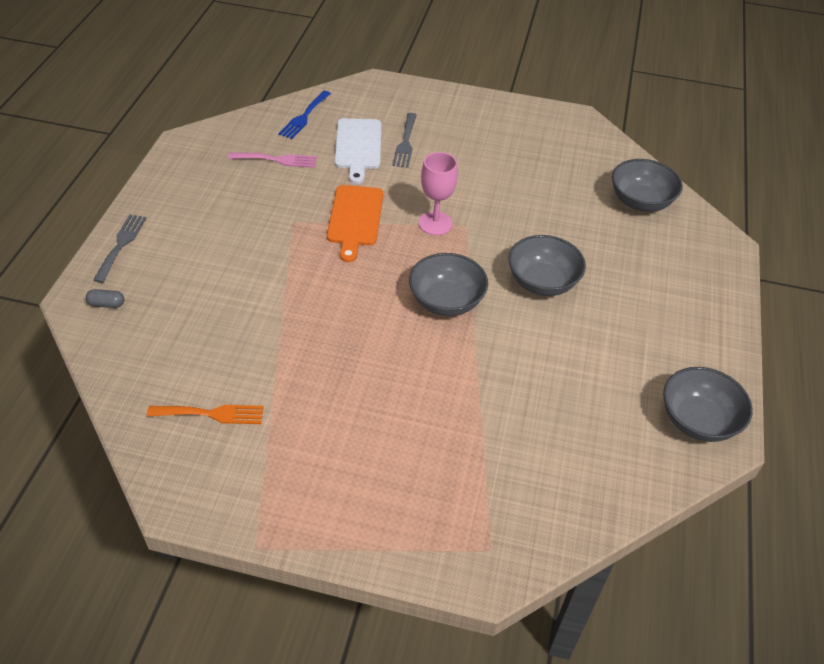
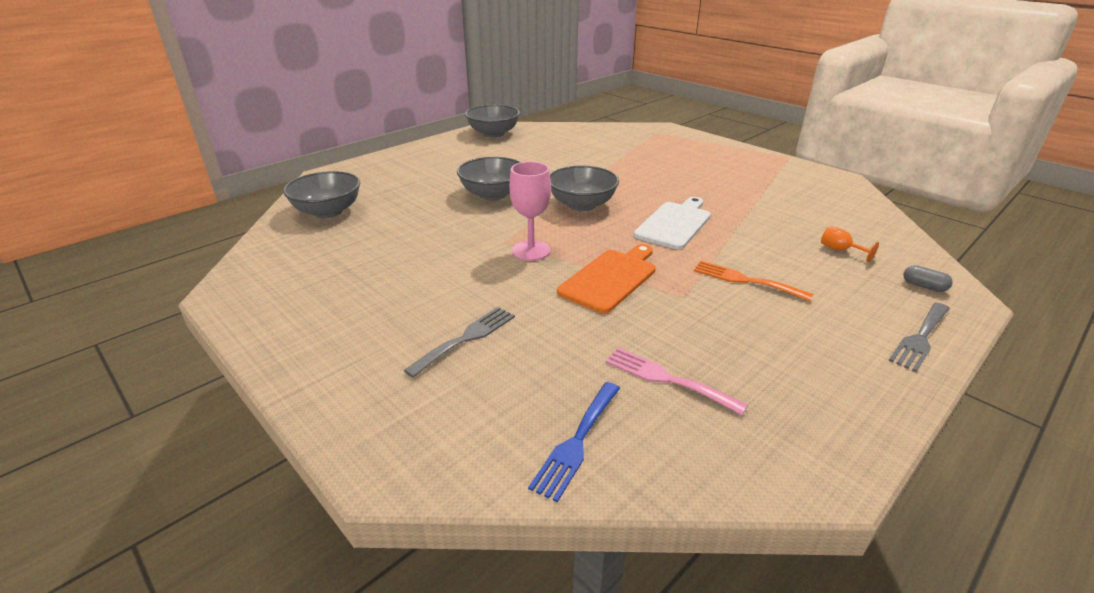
camera: 145 degrees left, 15 degrees down
(177, 328) = (840, 250): none -> orange goblet
(212, 414) = (811, 202): orange fork -> orange fork (745, 280)
(304, 117) = (576, 442): blue fork -> blue fork turned 150 degrees clockwise
(358, 147) = (534, 356): white cutting board -> white cutting board (674, 223)

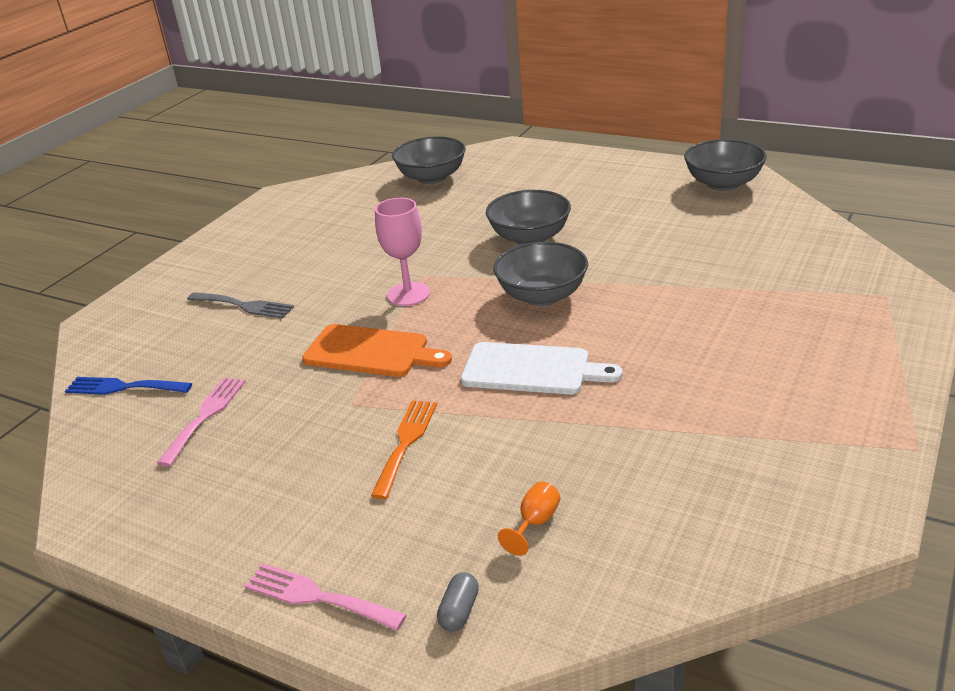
camera: 75 degrees right, 0 degrees up
(920, 338) = (317, 597): grey fork -> pink fork

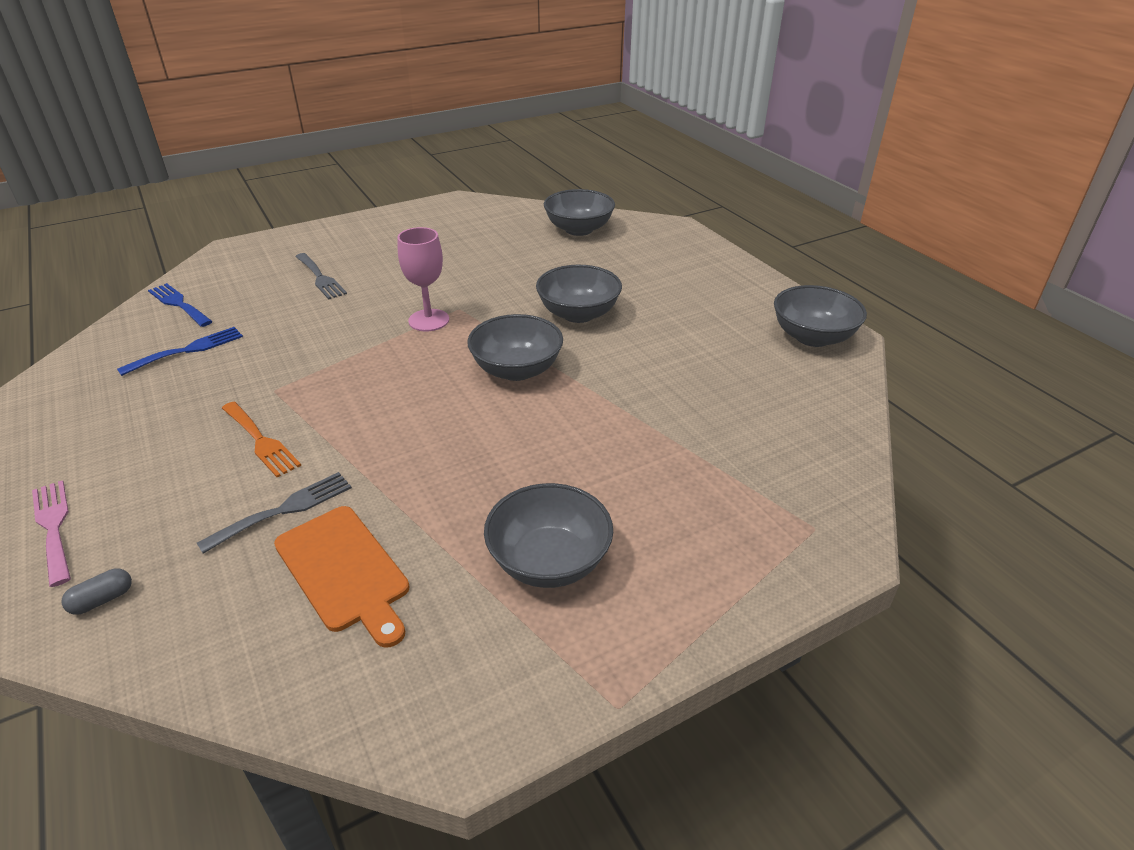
camera: 30 degrees right, 5 degrees up
(205, 416) = (188, 350): pink fork -> blue fork
(371, 352) = (342, 355): orange cutting board -> orange cutting board (344, 571)
(406, 443) = (261, 441): orange fork -> orange fork turned 90 degrees clockwise
(510, 474) = (284, 510): none -> grey fork
(532, 369) = (421, 430): white cutting board -> none
(535, 523) = (242, 563): orange goblet -> none
(756, 398) = (549, 561): none -> grey bowl

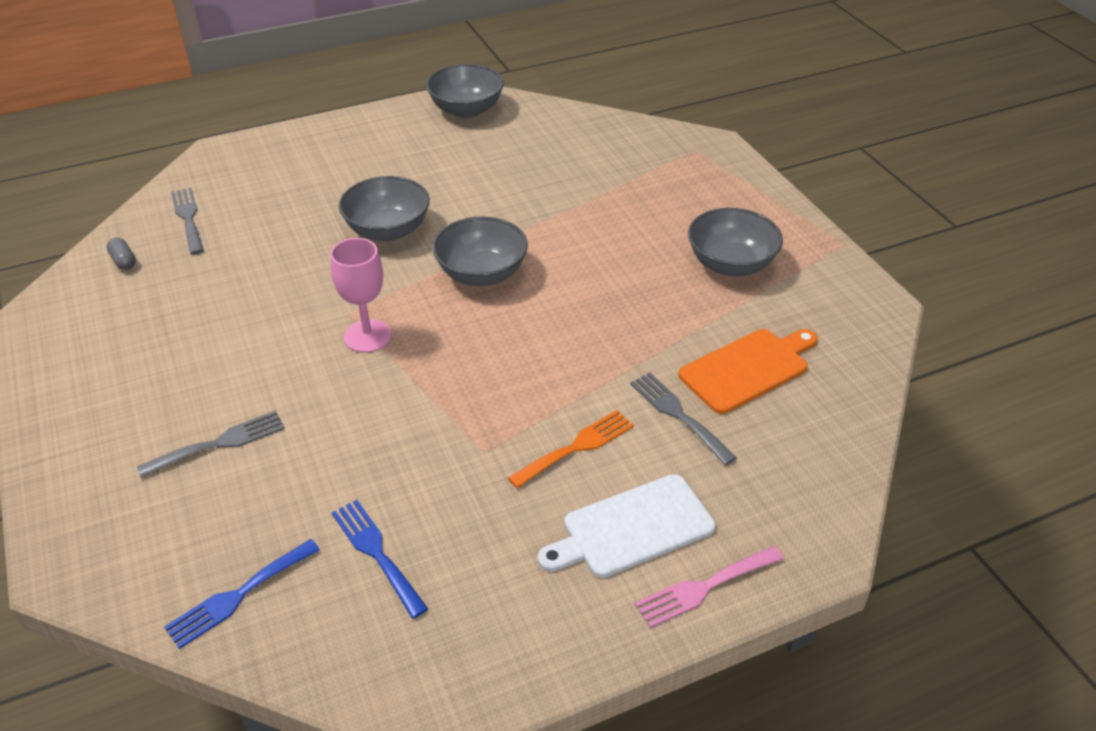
camera: 85 degrees left, 5 degrees up
(102, 600) = (792, 517): grey capsule -> grey capsule (124, 261)
(147, 478) = (632, 528): none -> white cutting board
(579, 229) = (188, 218): grey bowl -> grey fork

